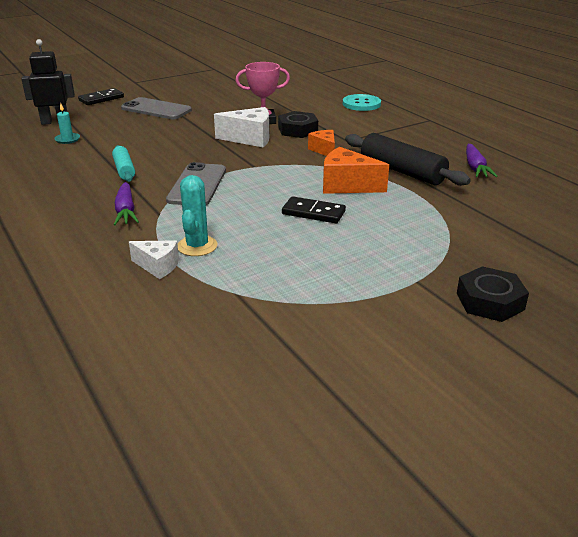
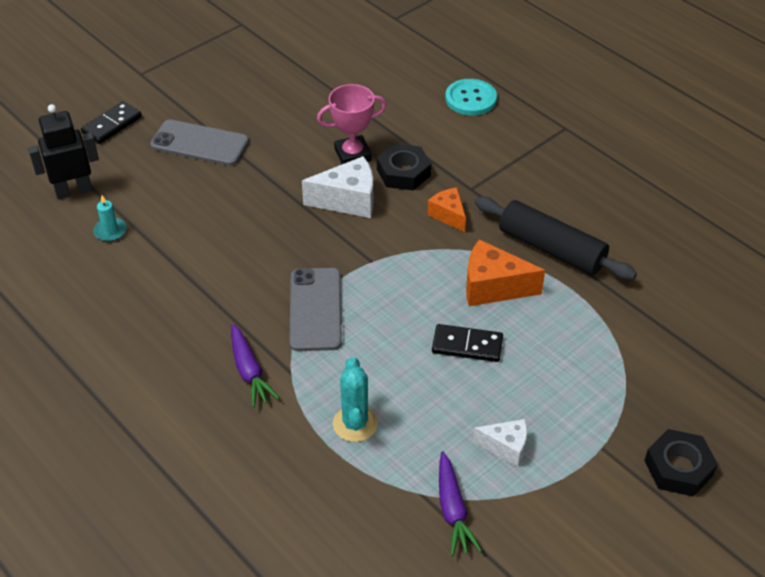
camera: 10 degrees left, 15 degrees up
(124, 170) = (213, 289): turquoise rolling pin -> none
(158, 266) = (324, 464): white cheese -> white cheese (506, 447)
(475, 167) = (635, 230): purple carrot -> purple carrot (453, 510)

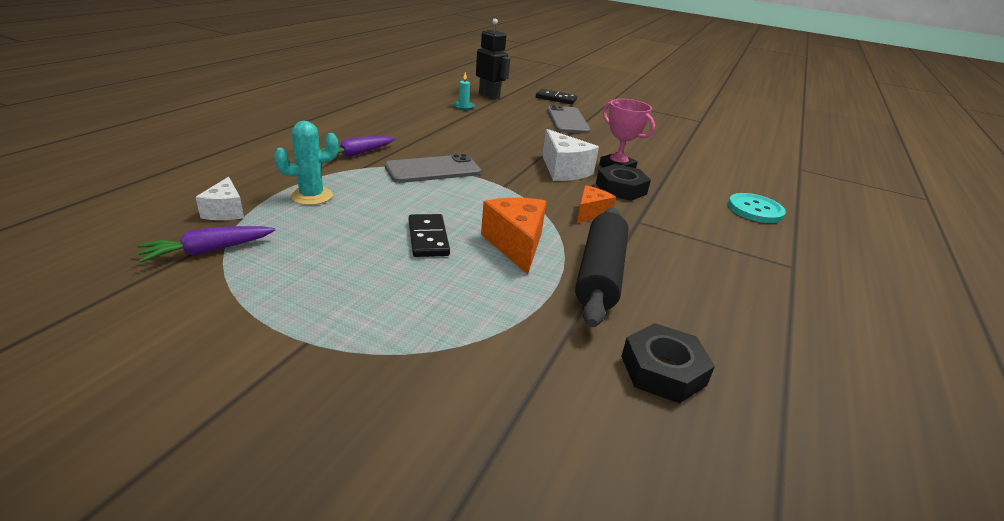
camera: 65 degrees right, 15 degrees down
(506, 447) = (296, 273): white cheese -> white cheese (225, 211)
(678, 468) = (277, 420): black nut -> black nut (663, 370)

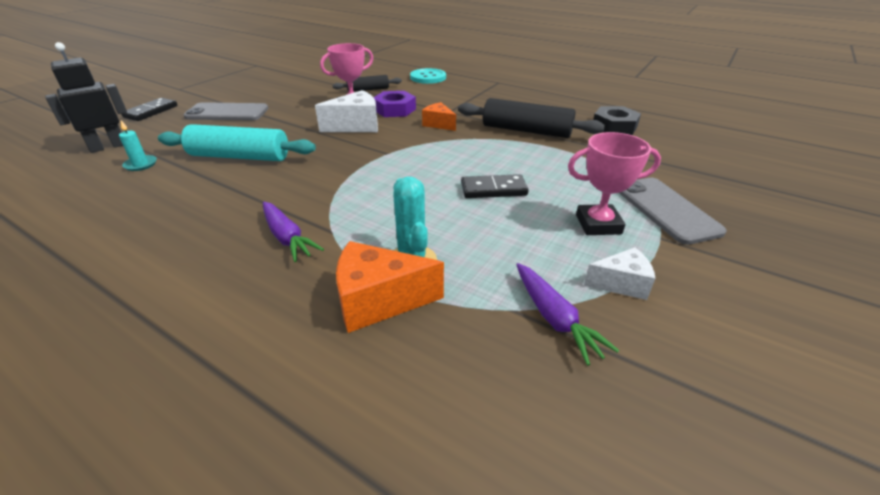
camera: 80 degrees left, 5 degrees up
(225, 211) = (459, 325): white cheese -> white cheese (621, 284)
(345, 297) = (598, 224): none -> pink trophy
(433, 170) = (346, 186): grey phone -> grey phone (666, 210)
(482, 131) = (240, 156): none -> turquoise rolling pin
(516, 245) = (495, 154): orange cheese -> orange cheese (379, 301)
(621, 189) = (395, 109): black nut -> purple nut
(674, 174) = (368, 89): none -> black rolling pin

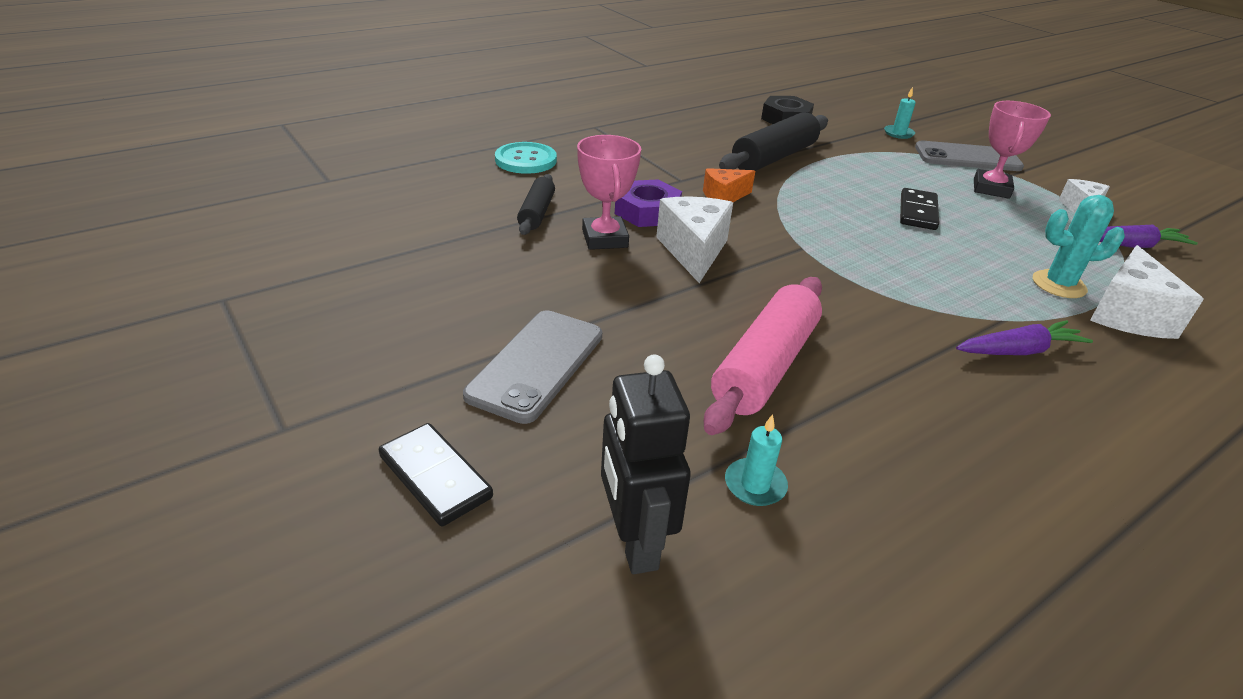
camera: 70 degrees left, 0 degrees up
(240, 156) = (765, 366): turquoise rolling pin -> pink rolling pin
(379, 301) = (1127, 314): orange cheese -> white cheese
(669, 172) = (898, 133): none -> turquoise candle

